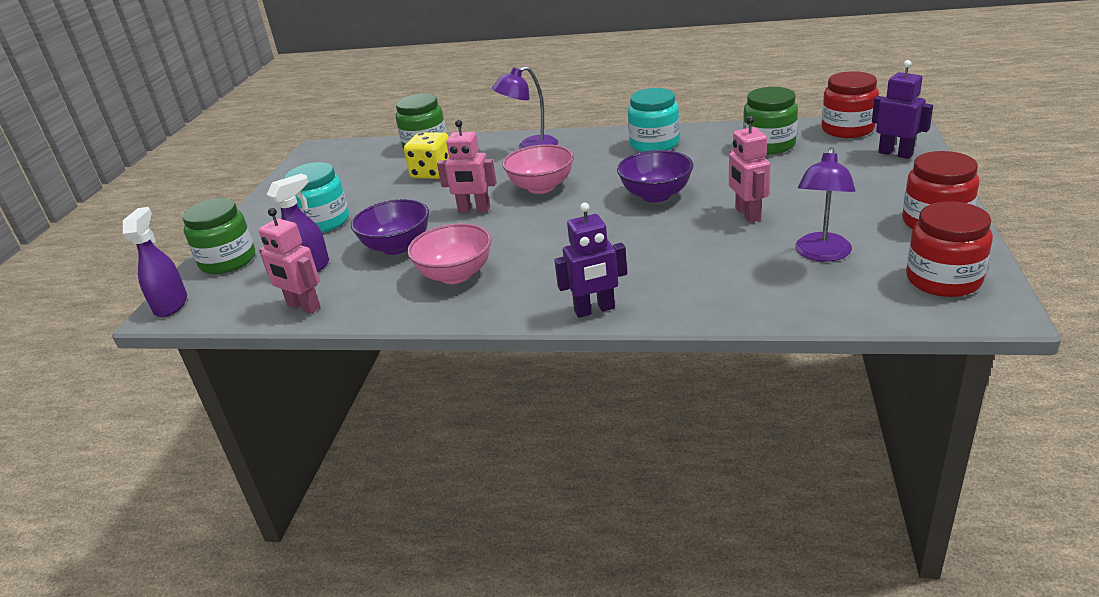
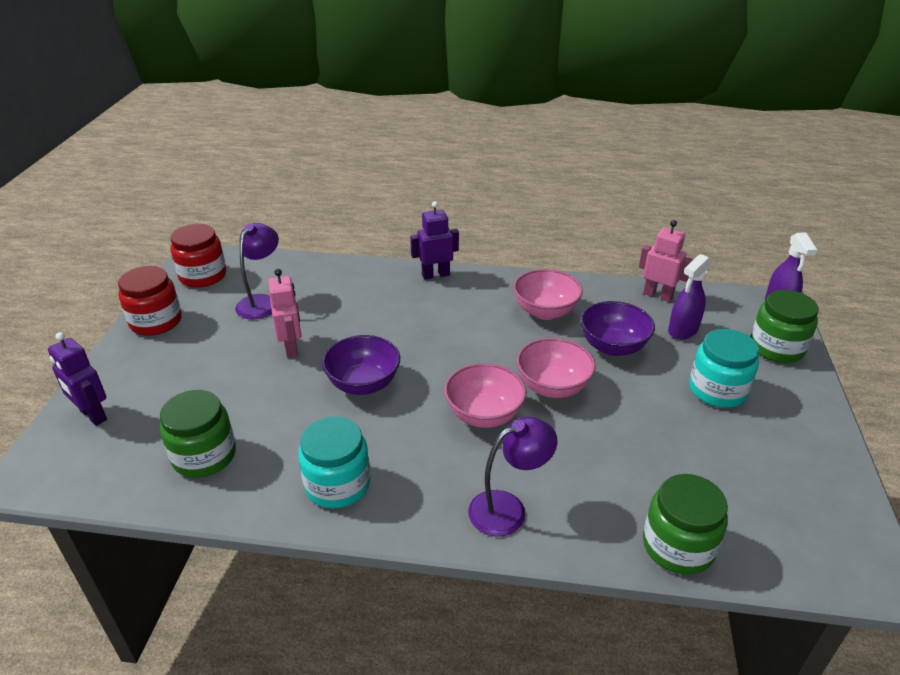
camera: 175 degrees right, 5 degrees up
(432, 173) = (631, 466): yellow dice -> none
(474, 210) = (553, 387): pink robot -> pink bowl
(847, 129) = (92, 475): red jar -> none

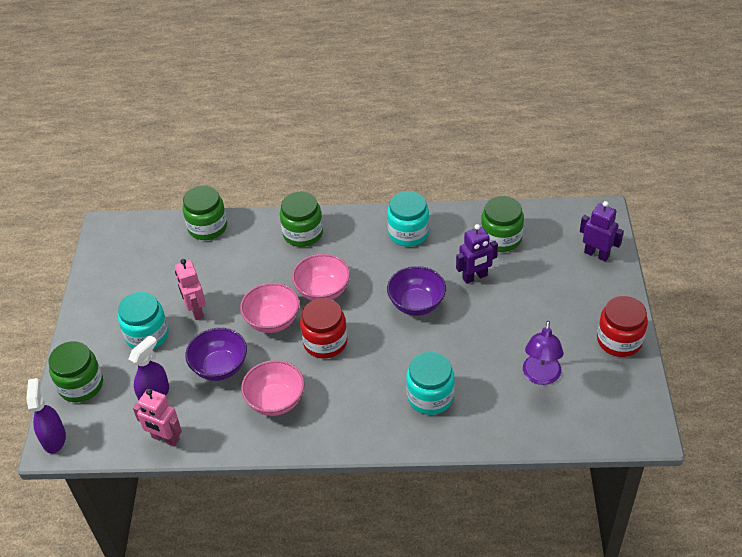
camera: 175 degrees right, 10 degrees up
(203, 276) = (619, 403): red jar -> red jar (325, 342)
(291, 348) = (487, 329): pink robot -> pink robot (196, 310)
(382, 298) = (430, 397): none -> turquoise jar
(435, 275) = (386, 438): purple robot -> purple robot (475, 277)
(508, 508) = (303, 233): purple lamp -> green jar

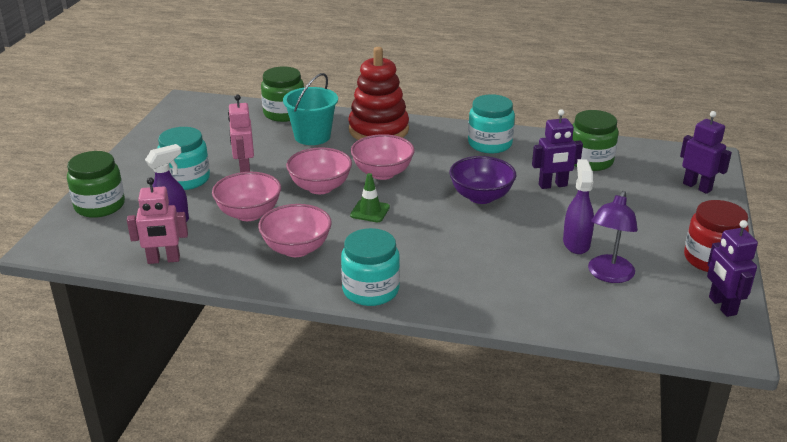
camera: 10 degrees right, 15 degrees down
(54, 438) = (49, 241): purple spray bottle -> purple spray bottle (576, 243)
(165, 439) = (163, 260): pink robot -> pink robot turned 45 degrees counterclockwise
(220, 367) = (249, 214): purple bowl -> pink bowl
(244, 254) = (312, 136): none -> turquoise bucket
(303, 233) = (378, 130): green jar -> red stacking toy
(325, 342) = (370, 211): red jar -> green traffic cone
(430, 397) = (472, 272): turquoise jar -> turquoise jar (370, 290)
(634, 391) = (722, 306): none -> purple robot

